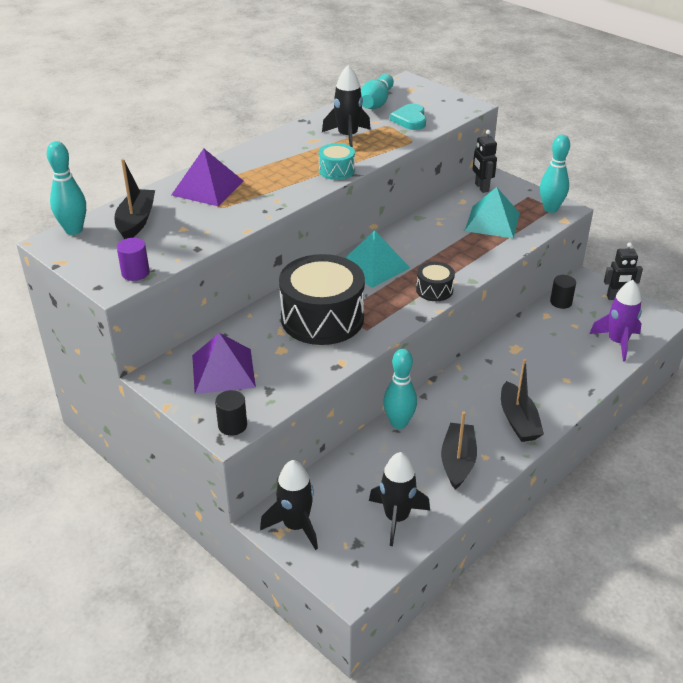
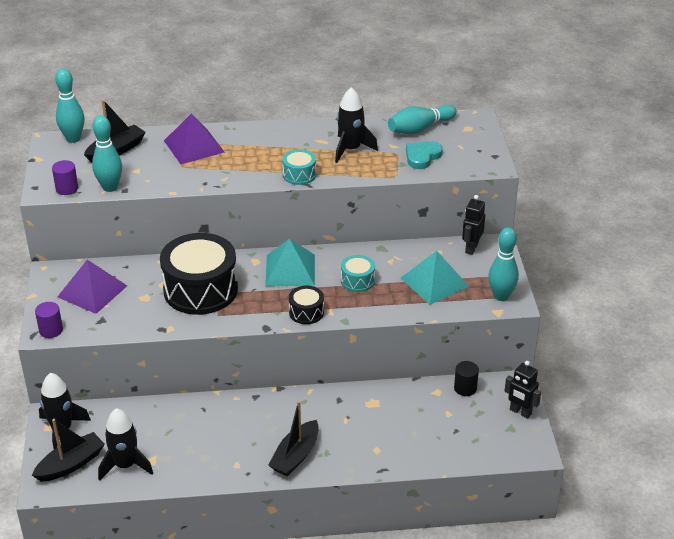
camera: 40 degrees right, 0 degrees up
(232, 425) = (51, 330): black cylinder -> purple cylinder
(399, 423) = (212, 405): turquoise bowling pin -> turquoise bowling pin (110, 187)
(437, 248) = (357, 281): none -> turquoise drum
(458, 462) = (213, 456): black boat -> black boat (71, 464)
(617, 342) = (462, 447): purple rocket -> none

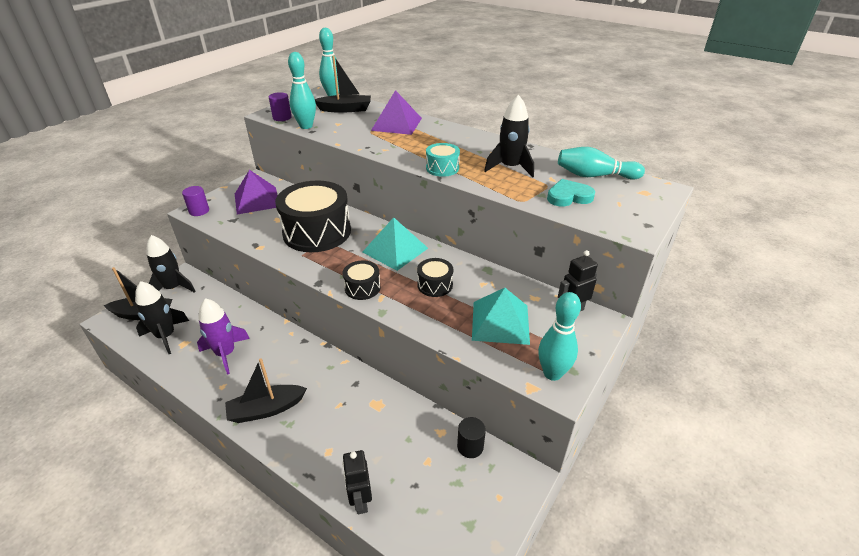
camera: 40 degrees right, 0 degrees up
(203, 444) = (226, 354): none -> purple rocket
(357, 281) = (435, 285): turquoise drum -> black drum
(520, 412) = (498, 513): black robot -> black robot (360, 501)

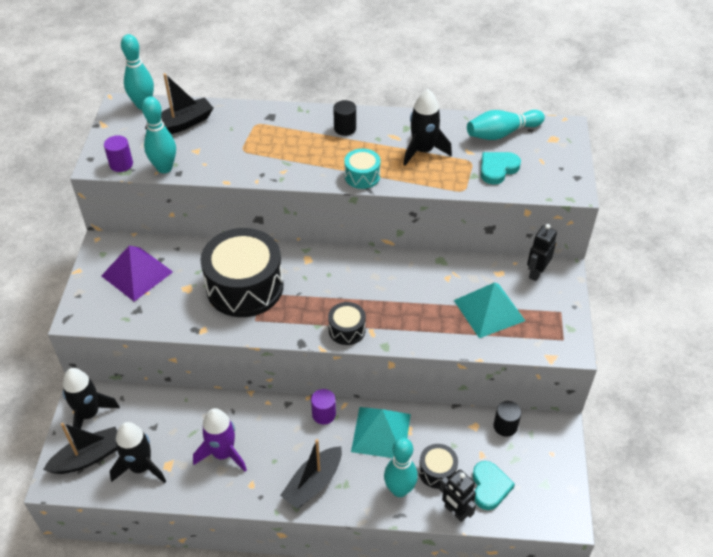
camera: 30 degrees left, 10 degrees up
(199, 211) = (85, 315): purple cylinder -> purple cylinder (324, 414)
(395, 250) = (341, 275): turquoise pyramid -> turquoise pyramid (381, 432)
(396, 124) = (261, 128): purple pyramid -> none
(411, 496) = (489, 487): none -> turquoise heart
(435, 285) = (408, 297): black drum -> black drum (437, 471)
(459, 139) = (345, 128): none -> black cylinder
(552, 373) = (558, 338): turquoise bowling pin -> turquoise bowling pin (399, 490)

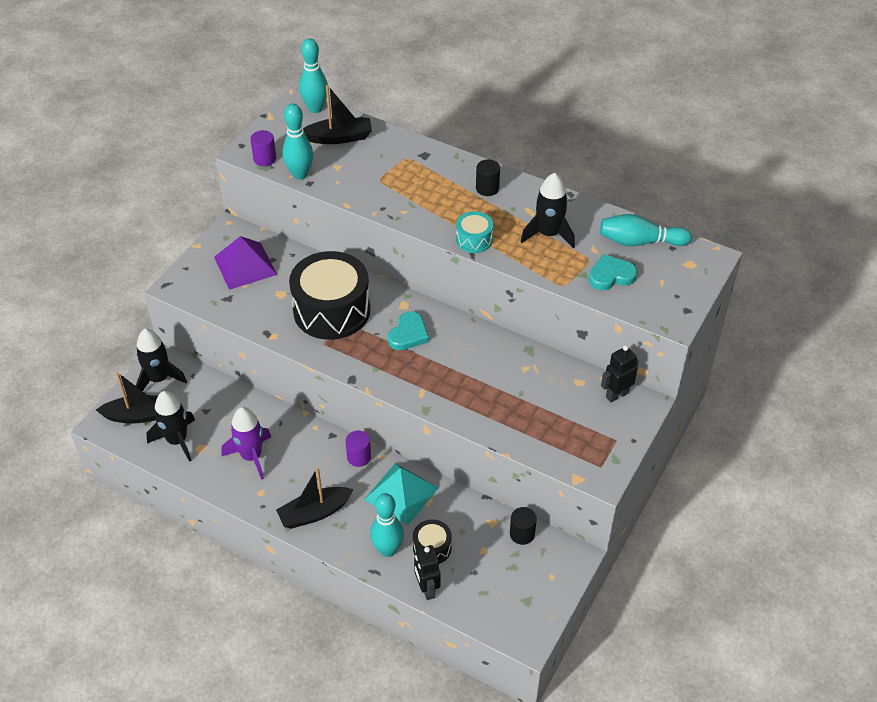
camera: 25 degrees right, 0 degrees up
(347, 330) = (400, 382): black drum -> none
(489, 310) = (546, 413): turquoise pyramid -> none
(489, 487) = (472, 581): turquoise heart -> turquoise heart (408, 334)

